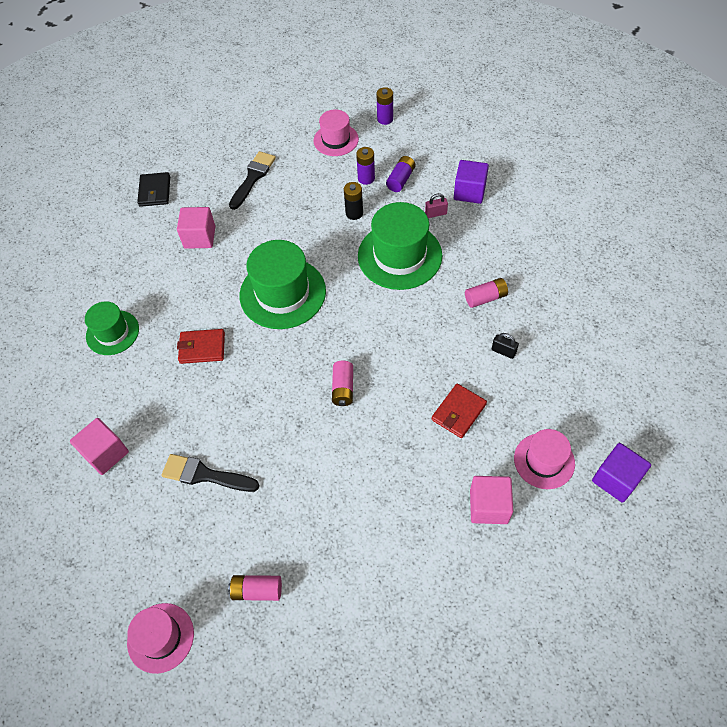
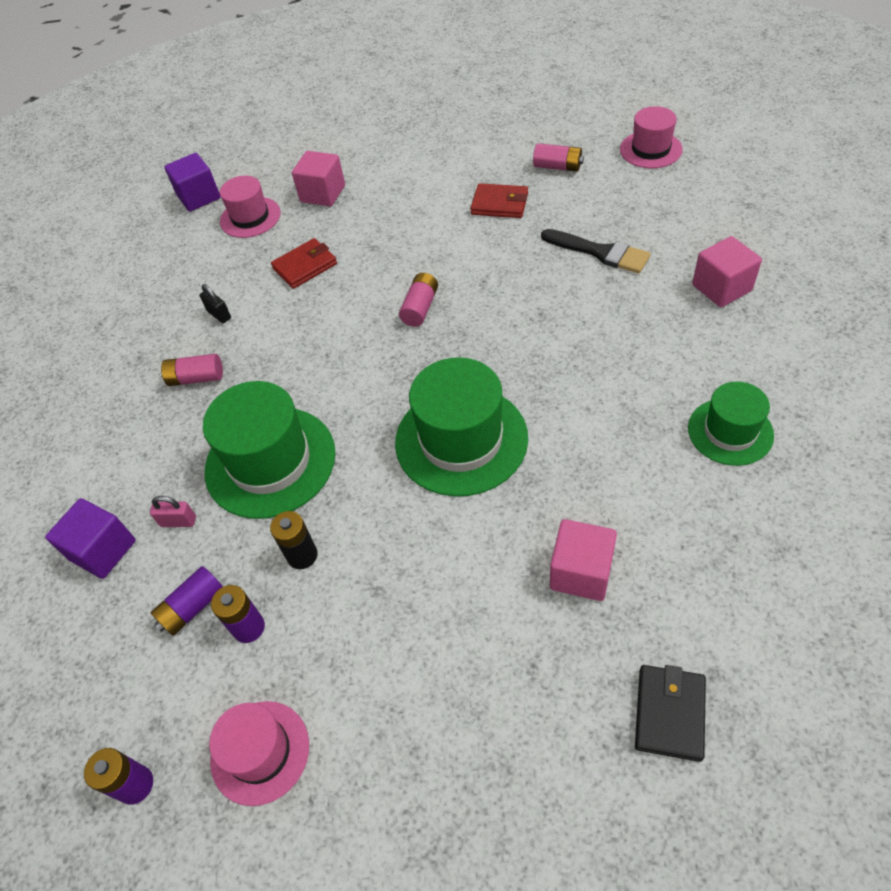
camera: 160 degrees left, 5 degrees down
(202, 348) = (592, 385): red wallet -> red wallet (499, 204)
(253, 178) = (457, 692): black brush -> none

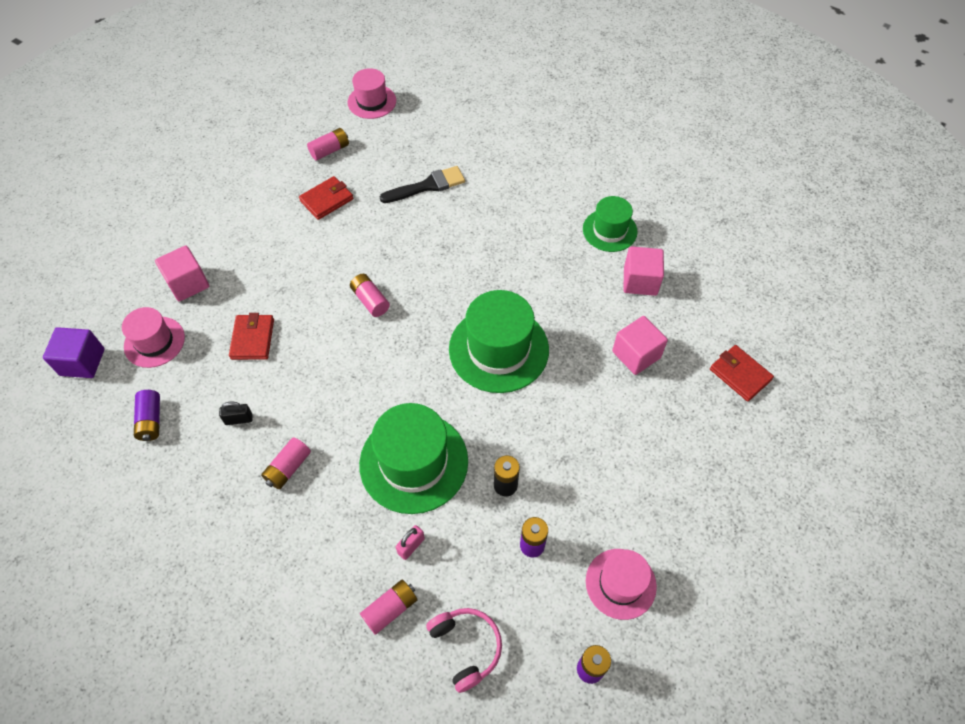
camera: 60 degrees left, 5 degrees up
(97, 642) = (466, 647): none -> pink headphones
(103, 550) = (390, 609): purple cube -> pink battery
(192, 607) = (489, 571): purple battery -> purple battery (151, 420)
(669, 713) = (740, 374): black wallet -> red wallet
(721, 288) = (514, 159): pink cube -> pink cube (640, 281)

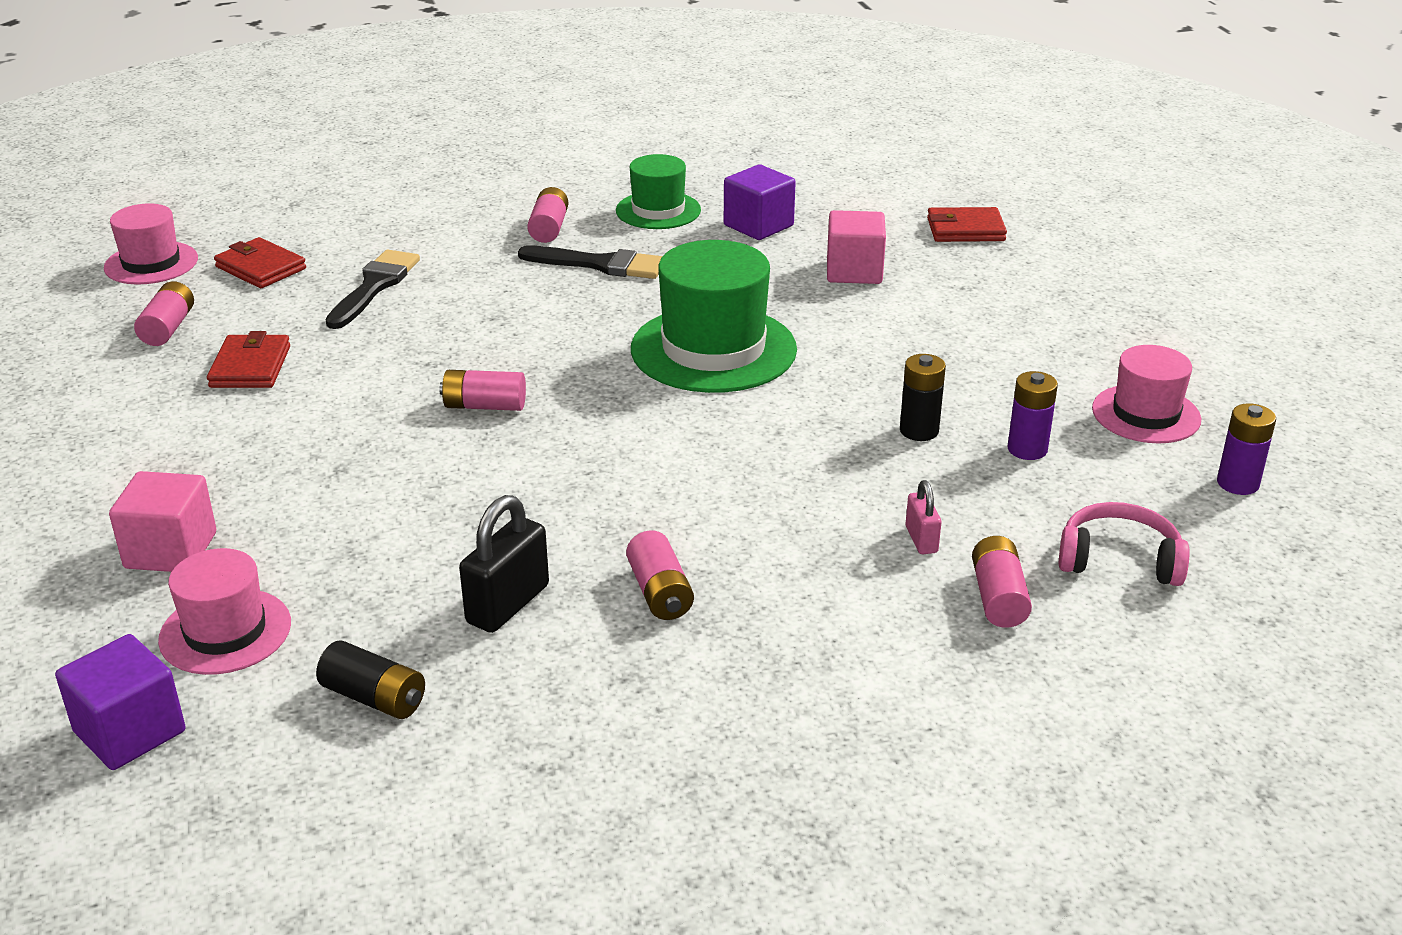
camera: 50 degrees left, 25 degrees down
(151, 420) = (374, 697): purple battery -> black battery
(239, 419) = (508, 604): black padlock -> black padlock, size x1.76
(253, 339) = (383, 531): red wallet -> red wallet (261, 268)
(413, 462) = (795, 482): green hat -> none
(532, 248) = (600, 264): none -> black brush
(545, 203) = (549, 228): none -> pink battery
(640, 281) = (758, 225): pink cube -> purple cube

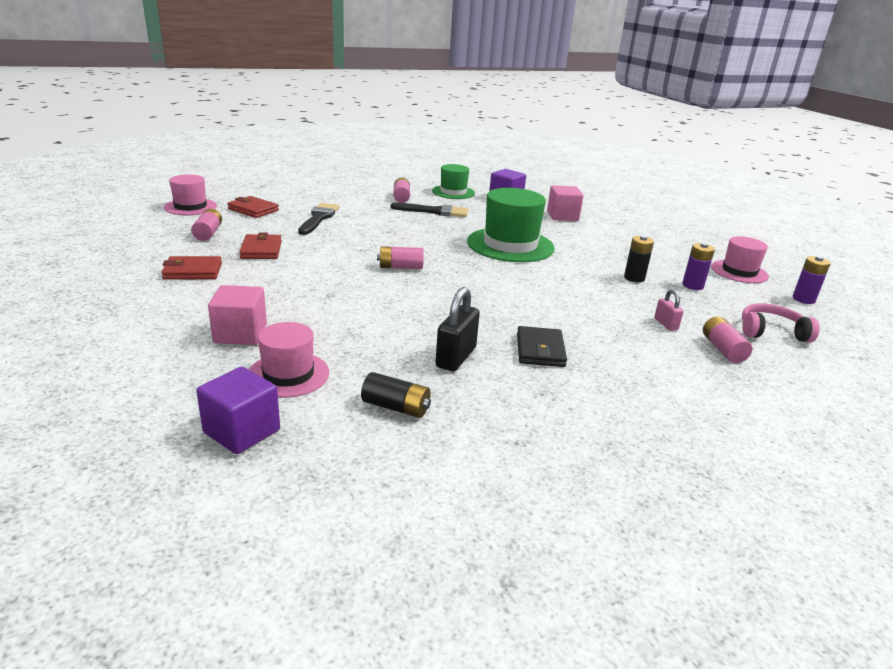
camera: 10 degrees left, 5 degrees down
(660, 592) = (540, 350): pink battery -> black wallet
(965, 230) = (605, 202): red wallet -> red wallet (193, 271)

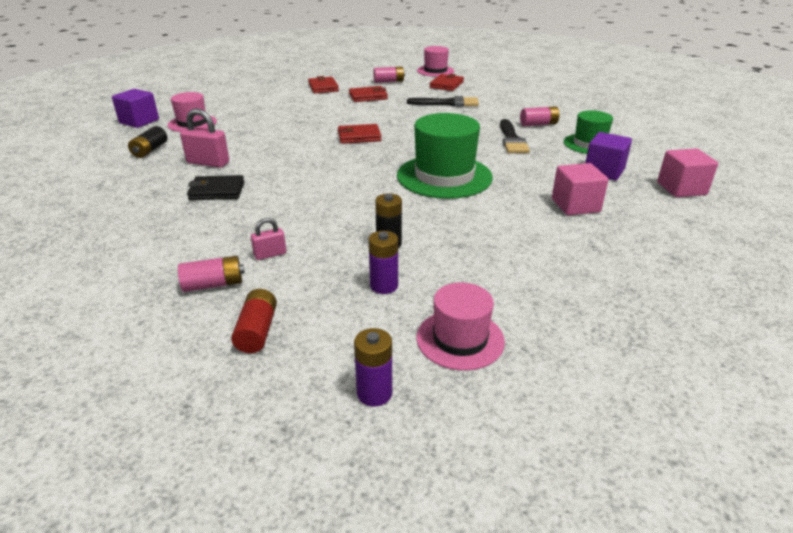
camera: 85 degrees right, 5 degrees up
(240, 334) = (240, 108): pink cube -> pink cube (681, 189)
(400, 267) = (359, 137): pink battery -> red wallet
(456, 357) = (208, 163): black padlock -> pink padlock
(771, 332) = (257, 331): pink headphones -> red battery

